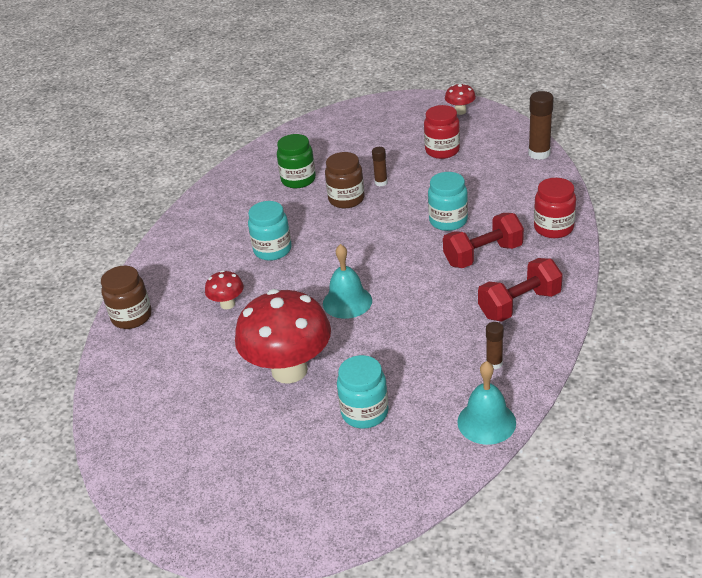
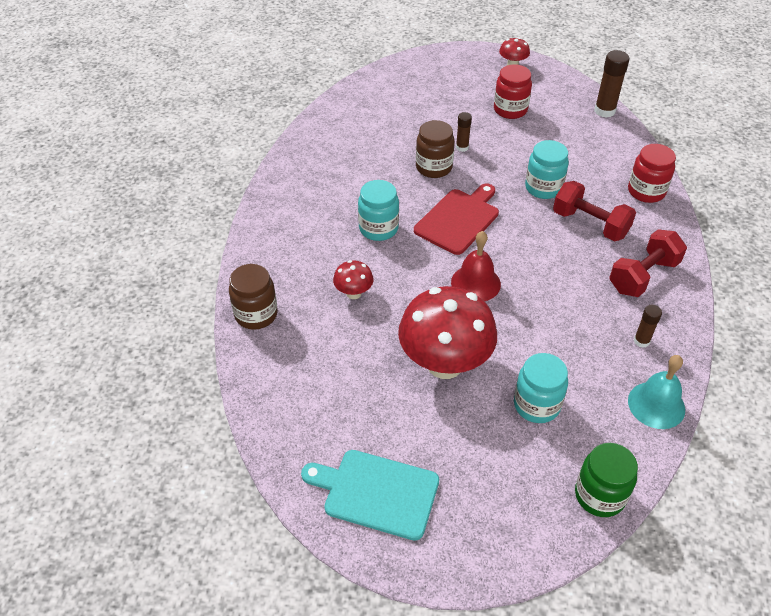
camera: 15 degrees left, 10 degrees up
(181, 475) = (376, 492): none -> turquoise cutting board
(298, 180) = (376, 147): green jar -> green jar (599, 495)
(347, 302) = (475, 283): turquoise bell -> red bell
(353, 245) = (459, 219): none -> red cutting board
(483, 255) = (590, 224): red dumbbell -> red dumbbell turned 75 degrees clockwise

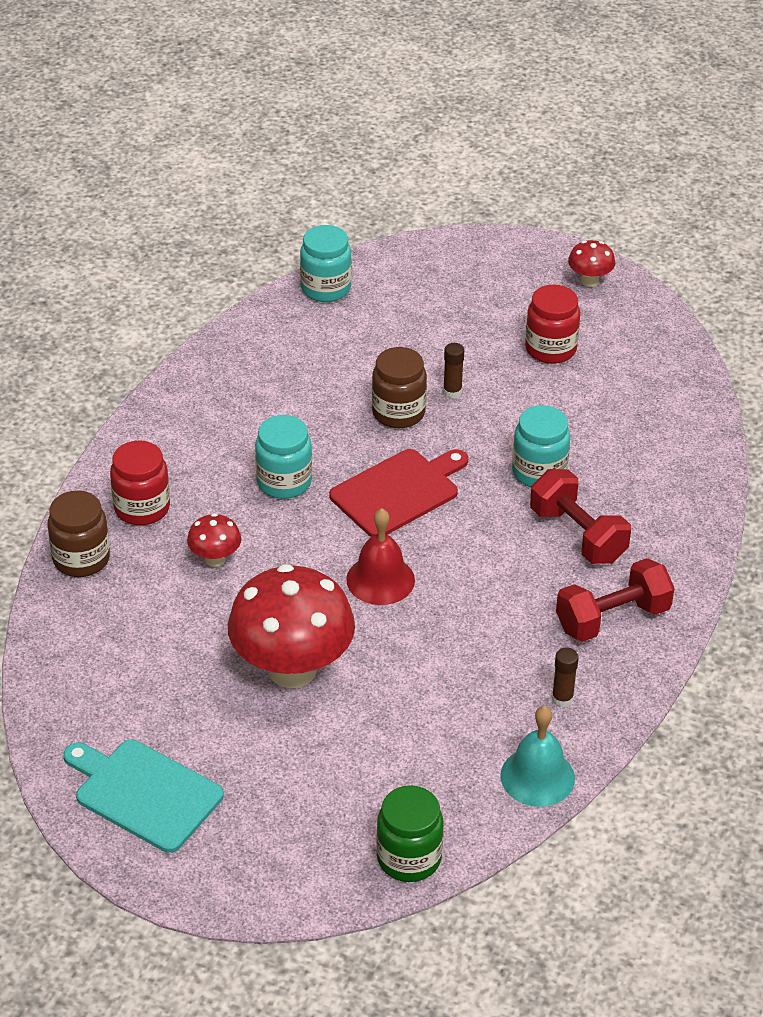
camera: 15 degrees right, 5 degrees down
(536, 405) = (384, 742): turquoise jar -> turquoise jar (326, 288)
(604, 111) = (691, 377): brown glue stick -> none
(646, 191) = (684, 506): red jar -> red jar (142, 508)

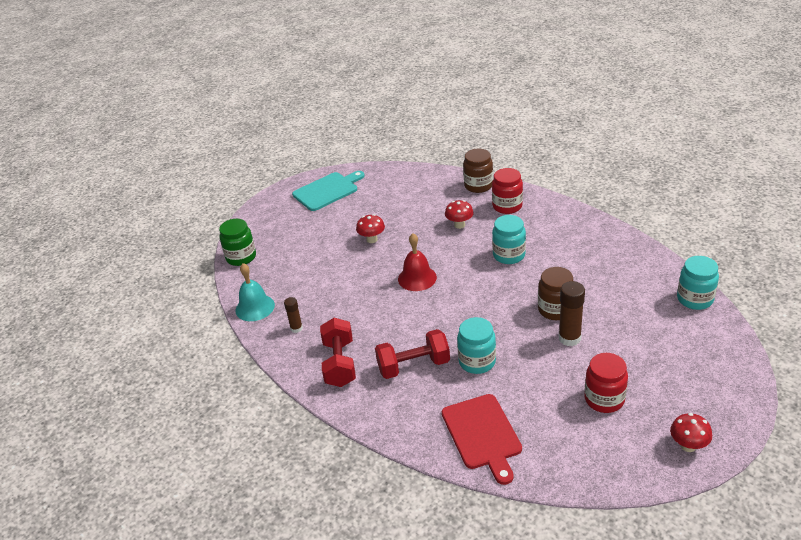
camera: 115 degrees right, 5 degrees down
(292, 669) = (372, 239): red mushroom -> red mushroom, size x0.45
(399, 492) = (483, 297): red cutting board -> red cutting board (482, 435)
(452, 391) = (569, 338): brown glue stick -> brown glue stick, size x1.70

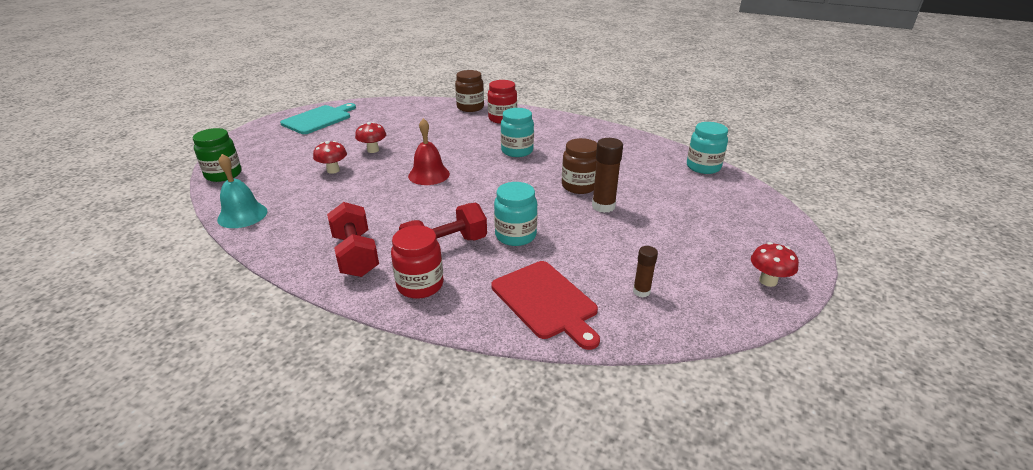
camera: 20 degrees left, 5 degrees down
(296, 328) = (297, 228): brown glue stick -> brown glue stick (641, 291)
(459, 225) = (461, 134): red mushroom -> red mushroom (333, 170)
(604, 399) = (662, 252): red jar -> red jar (420, 285)

